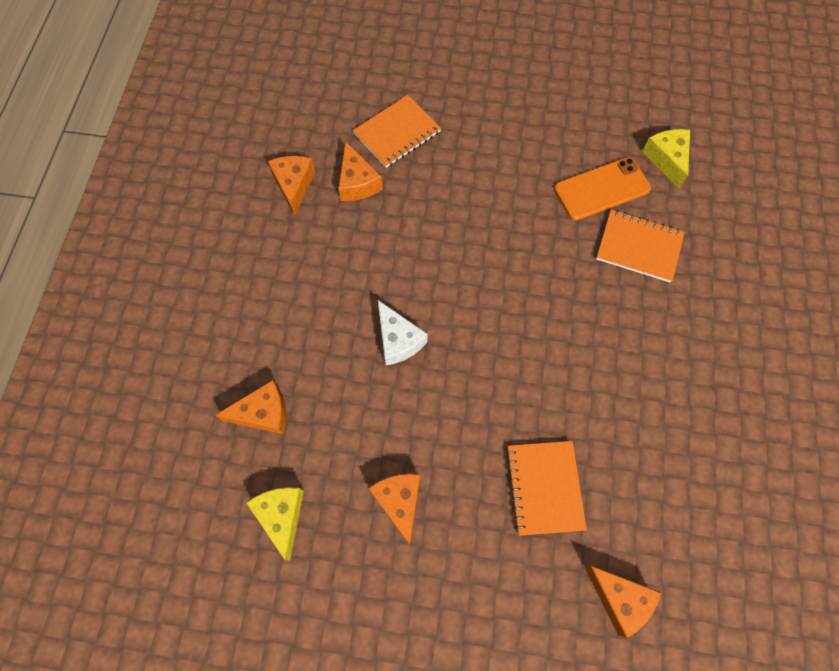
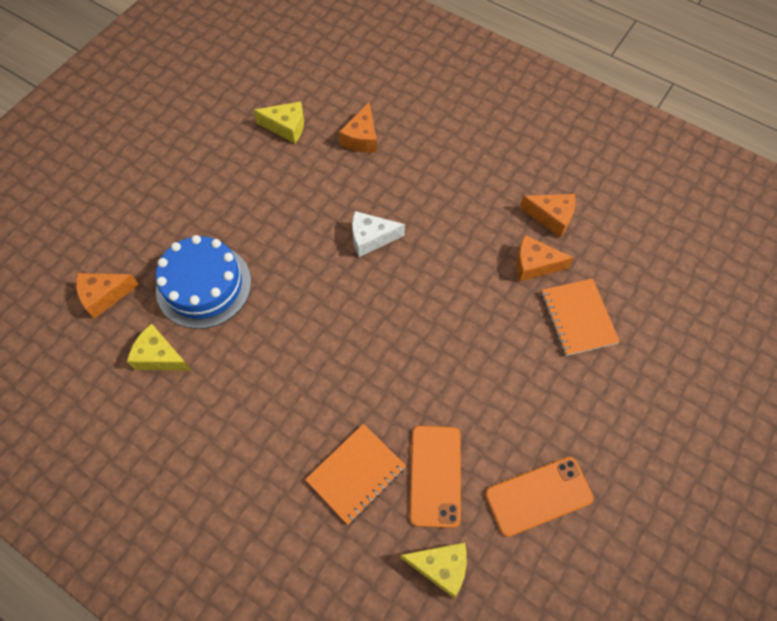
camera: 115 degrees right, 5 degrees down
(399, 502) = (253, 193): orange cheese -> none
(544, 487) = (204, 285): orange notebook -> blue cake
(571, 115) = (538, 496): none -> orange phone
(646, 485) = (159, 356): none -> yellow cheese

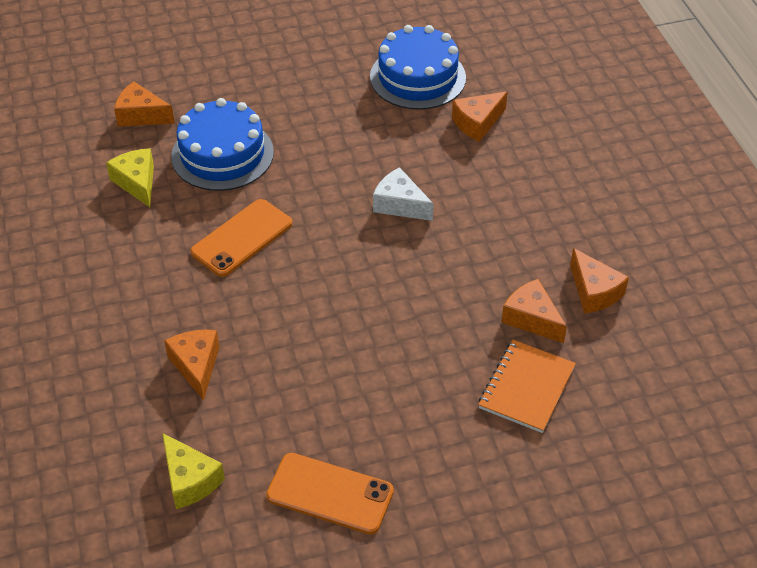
camera: 40 degrees right, 15 degrees down
(286, 127) = (417, 77): yellow cheese -> blue cake
(356, 474) = (196, 366): orange notebook -> orange cheese
(435, 475) = (258, 413): orange phone -> orange phone (242, 238)

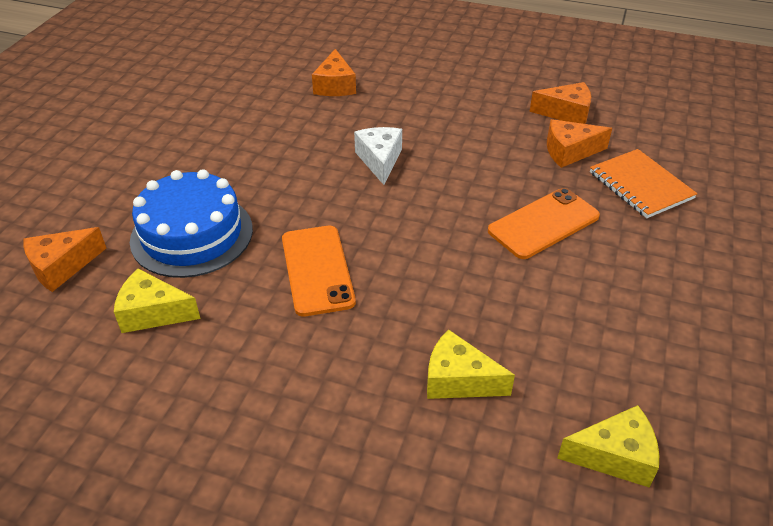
camera: 55 degrees left, 5 degrees down
(196, 366) = (458, 380): orange cheese -> yellow cheese
(330, 494) = (692, 353): orange phone -> orange phone (544, 223)
(399, 204) = (380, 160): white cheese -> white cheese turned 105 degrees clockwise
(417, 77) = (247, 89): blue cake -> none

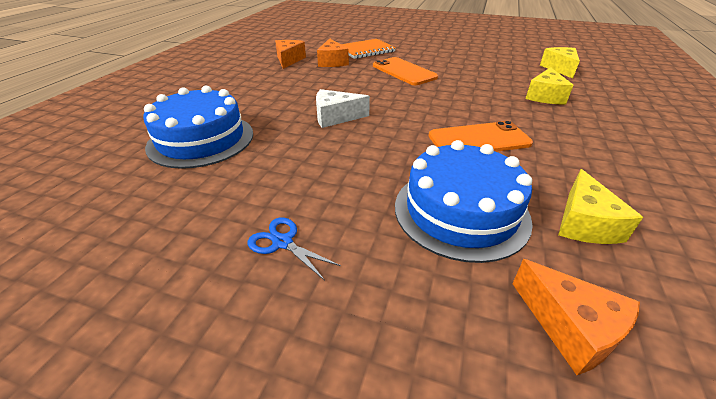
camera: 90 degrees left, 5 degrees down
(183, 143) = (282, 242): none -> blue scissors
(335, 86) = (201, 139): orange cheese -> blue cake

